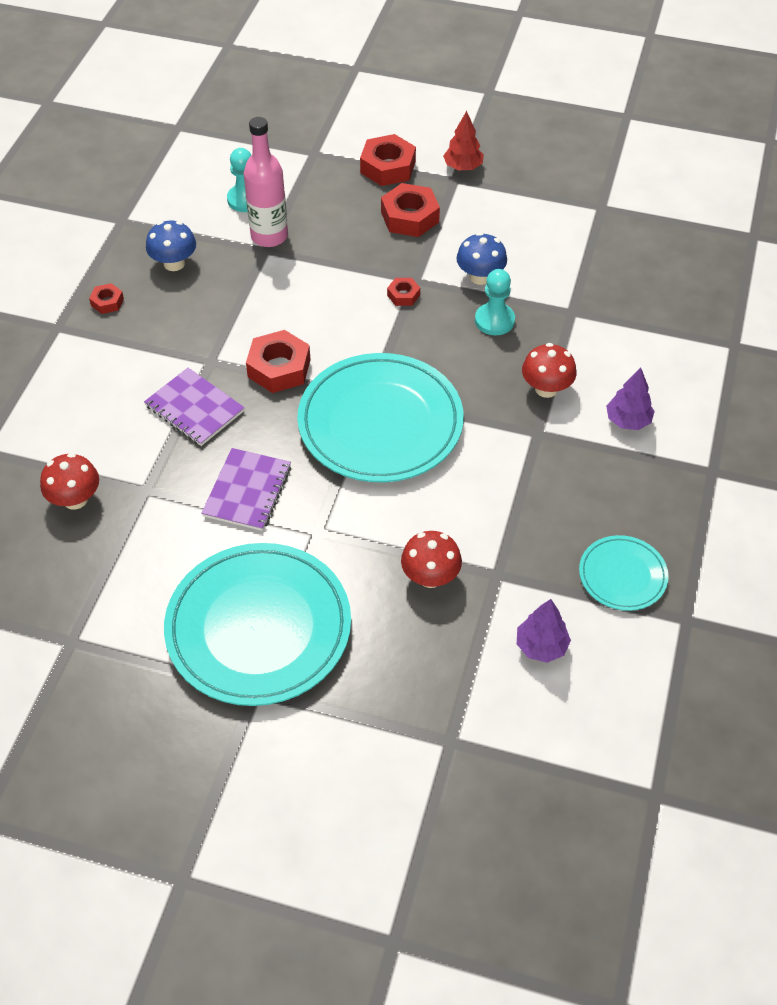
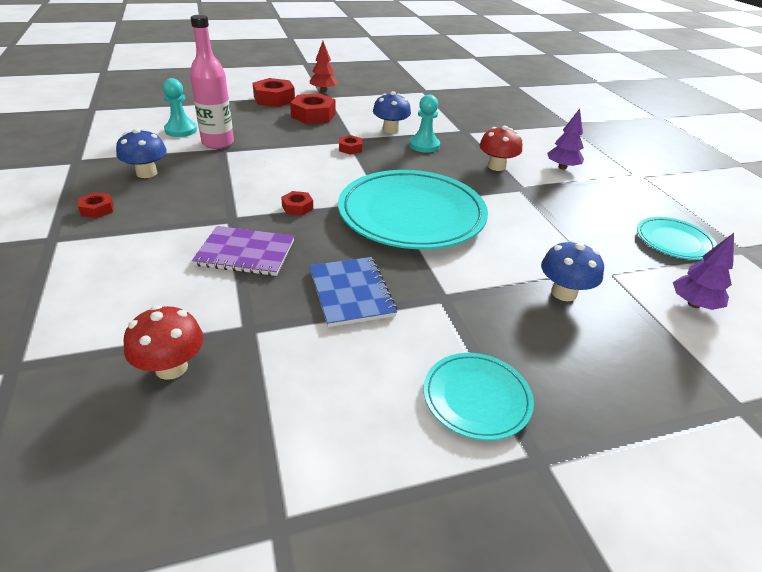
camera: 35 degrees left, 15 degrees down
(247, 491) = (351, 293): purple notebook -> blue notebook
(258, 628) = (476, 398): turquoise plate -> turquoise plate, size x0.49
(279, 368) = (297, 207): red nut -> red nut, size x0.52
(430, 577) = (563, 293): red mushroom -> blue mushroom

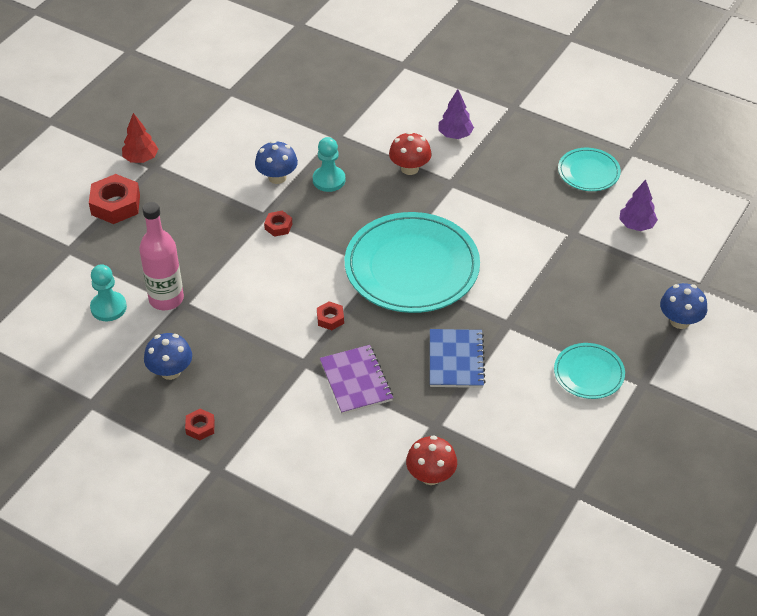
camera: 40 degrees left, 10 degrees up
(245, 253) = (356, 381): purple notebook -> purple notebook turned 75 degrees counterclockwise
(313, 115) = (187, 204): red nut -> none
(351, 293) = (456, 360): blue notebook -> blue notebook turned 60 degrees clockwise
(563, 293) = (566, 269): blue mushroom -> blue mushroom (680, 321)

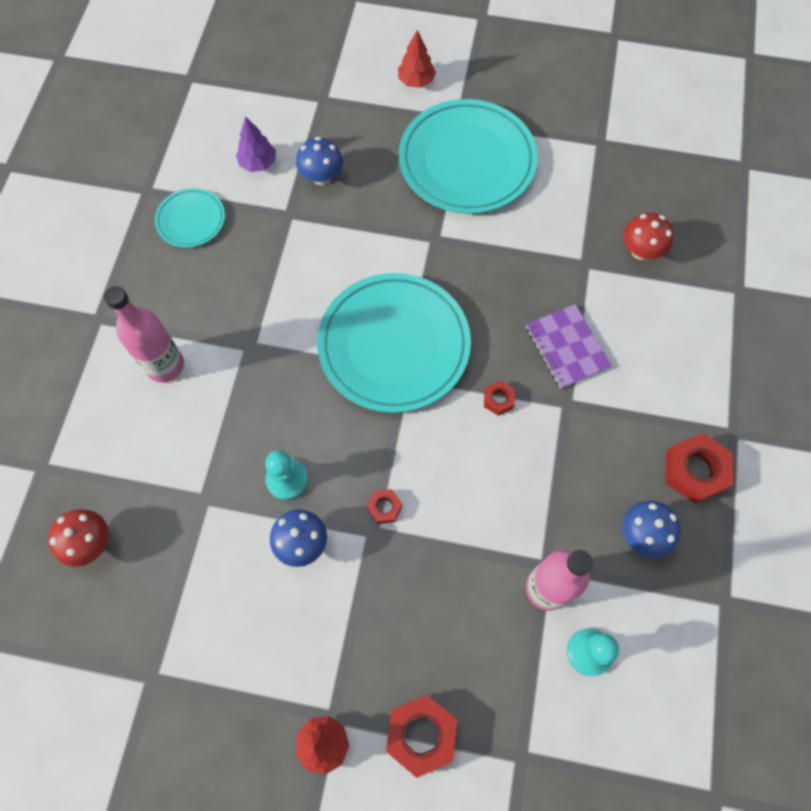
camera: 110 degrees left, 20 degrees up
(200, 427) = (694, 471): red nut -> red nut, size x1.91
(356, 381) = (567, 347): purple notebook -> purple notebook turned 75 degrees counterclockwise
(409, 168) = (238, 396): red mushroom -> red mushroom (90, 543)
(455, 135) = (165, 365): purple tree -> pink bottle
(456, 360) = (500, 269): blue notebook -> none
(588, 373) = (467, 161): turquoise plate -> turquoise plate, size x2.04
(680, 321) = (373, 107): blue mushroom -> blue mushroom (321, 177)
(705, 363) = (416, 81): none -> red tree

